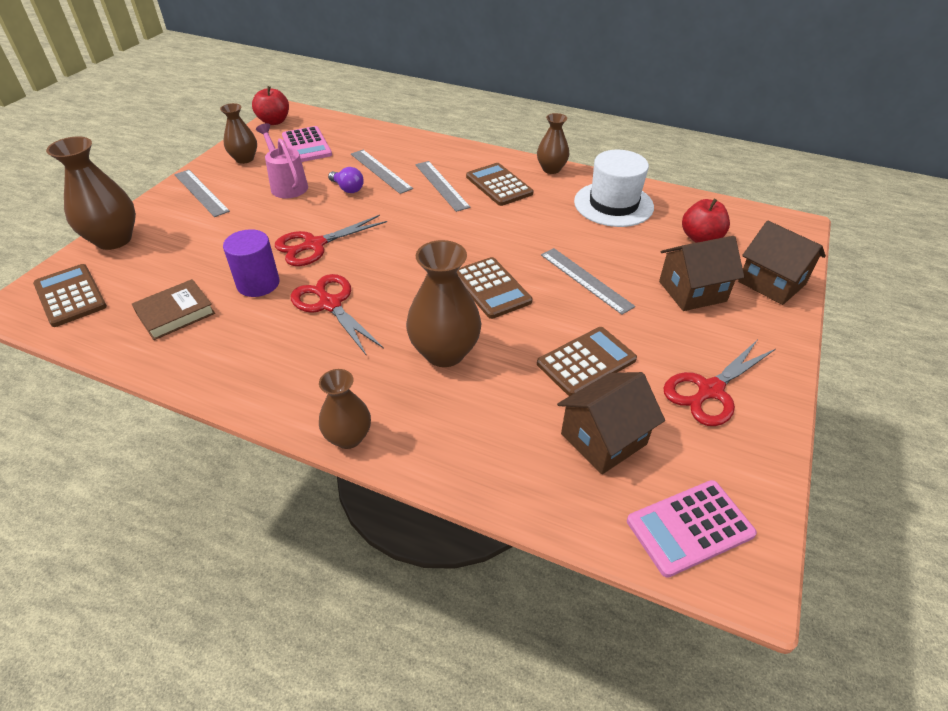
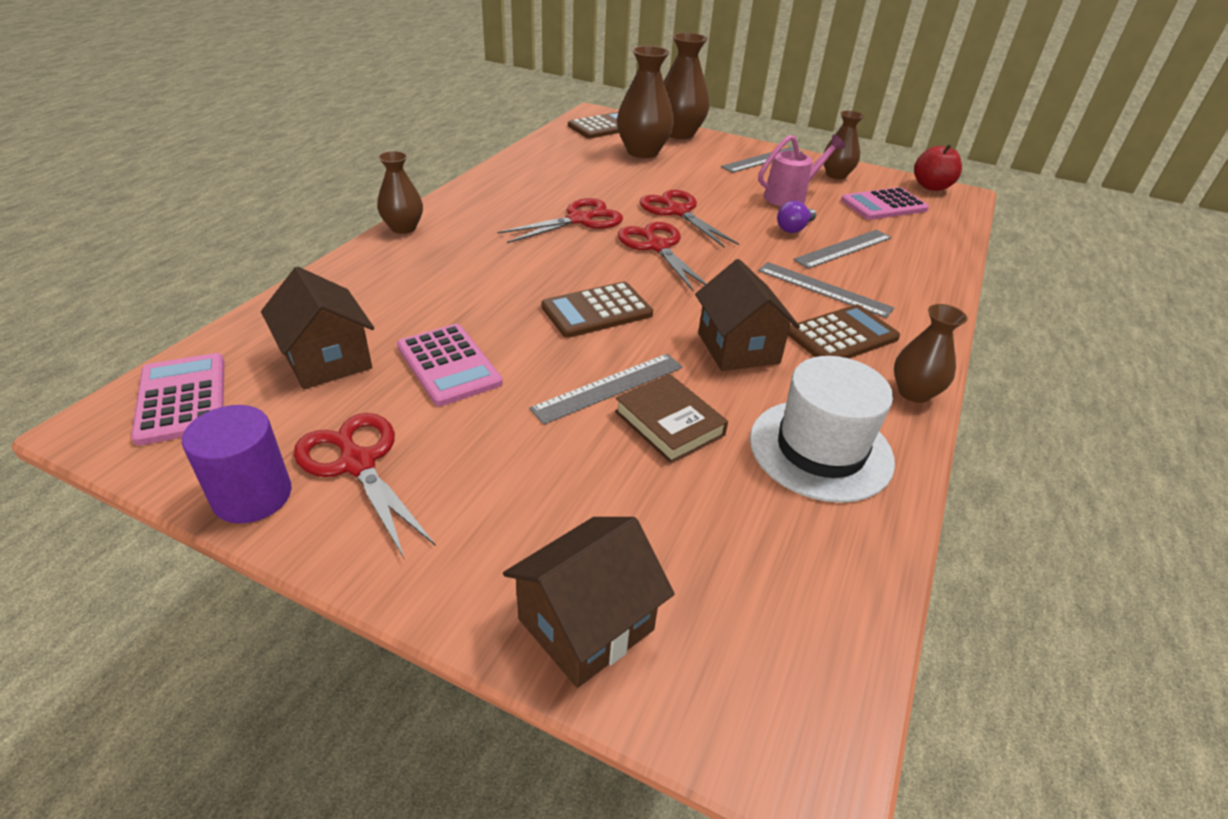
camera: 90 degrees right, 5 degrees down
(175, 313) = (576, 160): brown book -> brown book (669, 423)
(258, 283) = (614, 188): purple cylinder -> purple cylinder (252, 496)
(383, 257) = (657, 247): none -> red scissors
(441, 185) = (824, 289): grey ruler -> grey ruler turned 60 degrees clockwise
(444, 352) = (493, 275): brown vase -> brown vase (642, 152)
(586, 362) = (449, 365): brown calculator -> pink calculator
(692, 291) = (572, 497): brown house -> brown house (738, 348)
(700, 238) = (729, 549): red apple -> none

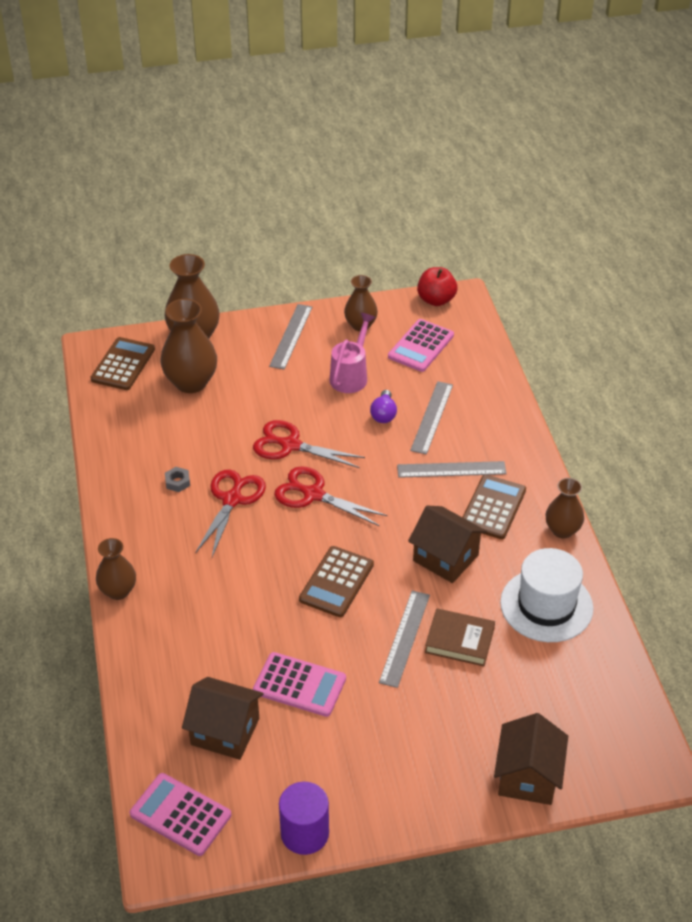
camera: 35 degrees left, 5 degrees up
(357, 463) = (332, 779): red scissors -> none
(550, 193) = (177, 482): none -> grey nut

